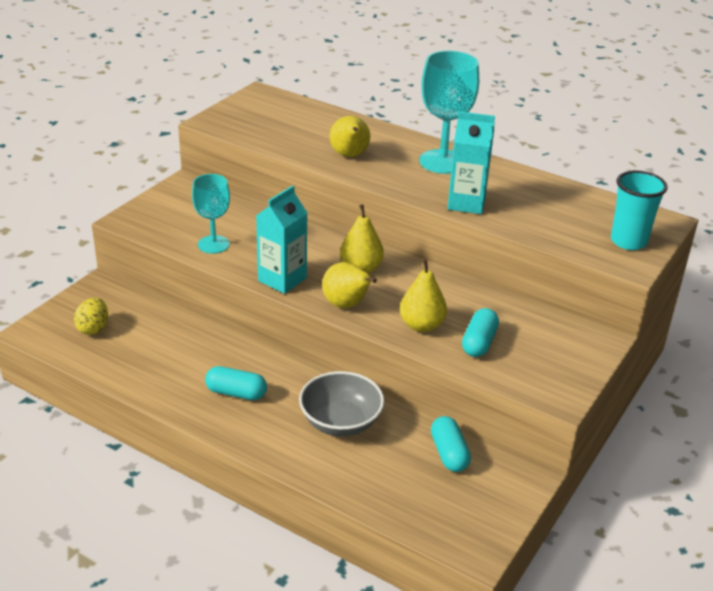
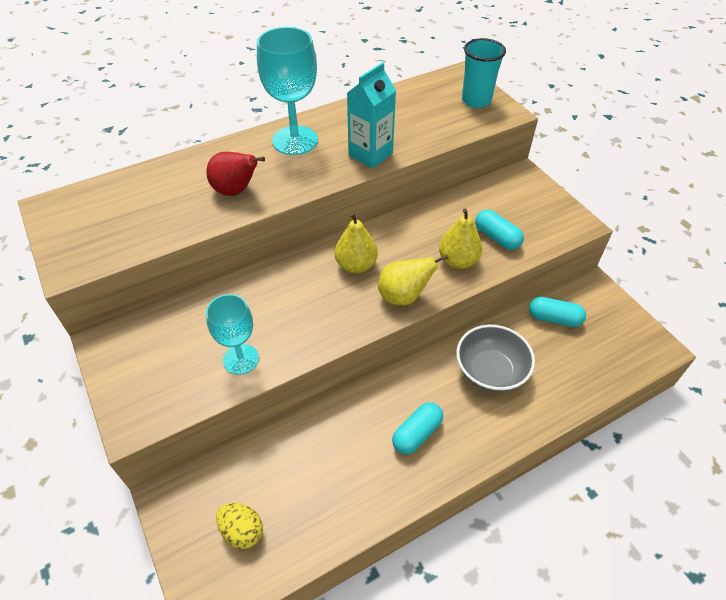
camera: 60 degrees left, 15 degrees up
(282, 279) = (337, 327): turquoise carton -> none
(349, 155) = (236, 191): yellow pear -> red pear

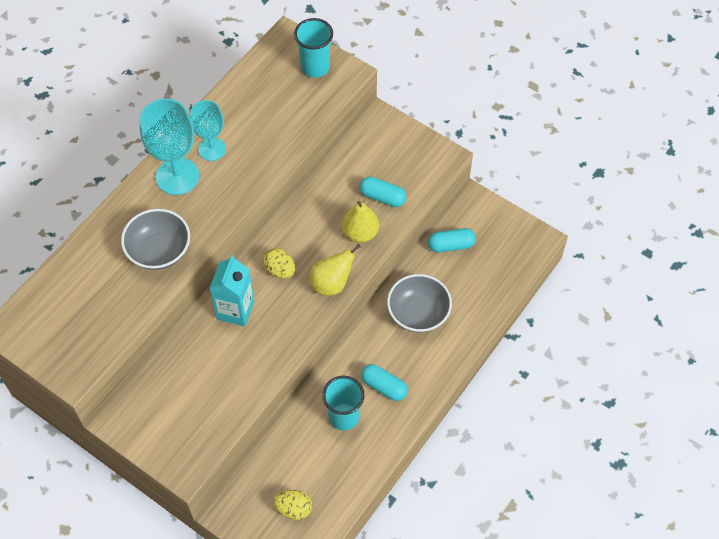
camera: 25 degrees left, 10 degrees up
(236, 191) = (159, 250): red pear -> grey bowl
(241, 359) = (234, 388): turquoise goblet -> turquoise goblet (212, 149)
(355, 448) = (344, 416): none -> turquoise cup
(356, 265) = (280, 270): yellow pear -> yellow egg
(370, 154) = (252, 167): turquoise carton -> turquoise carton (235, 310)
(417, 433) = (384, 387): turquoise capsule -> turquoise capsule turned 75 degrees counterclockwise

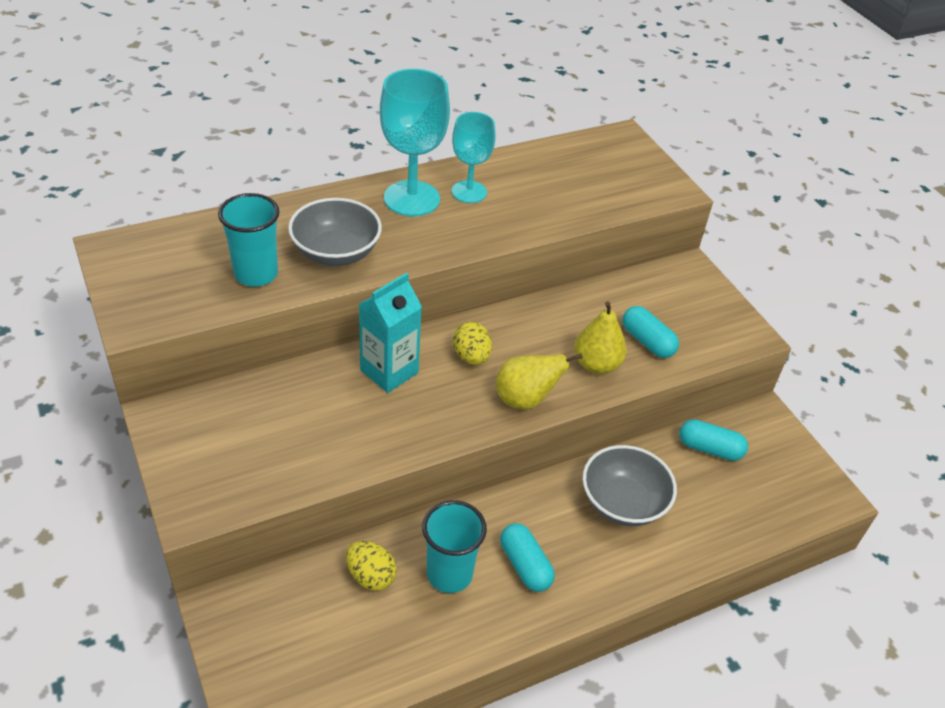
camera: 25 degrees right, 15 degrees down
(293, 509) = (306, 653): yellow egg -> yellow egg (371, 576)
(315, 67) = (639, 171): turquoise cup -> turquoise cup (256, 274)

